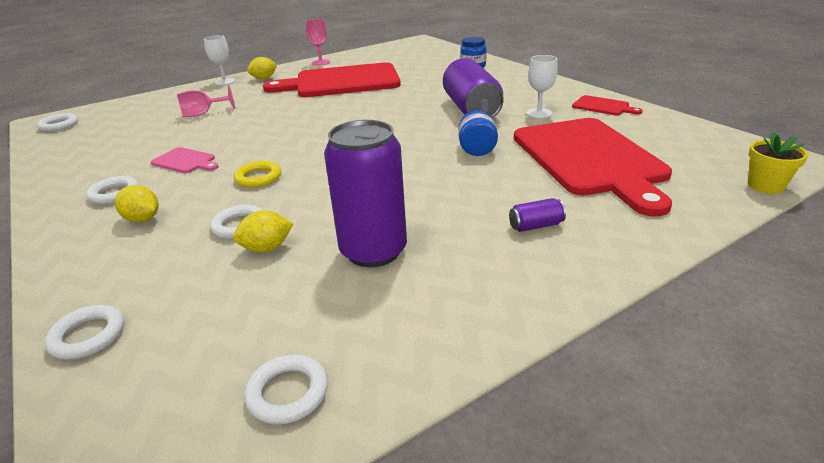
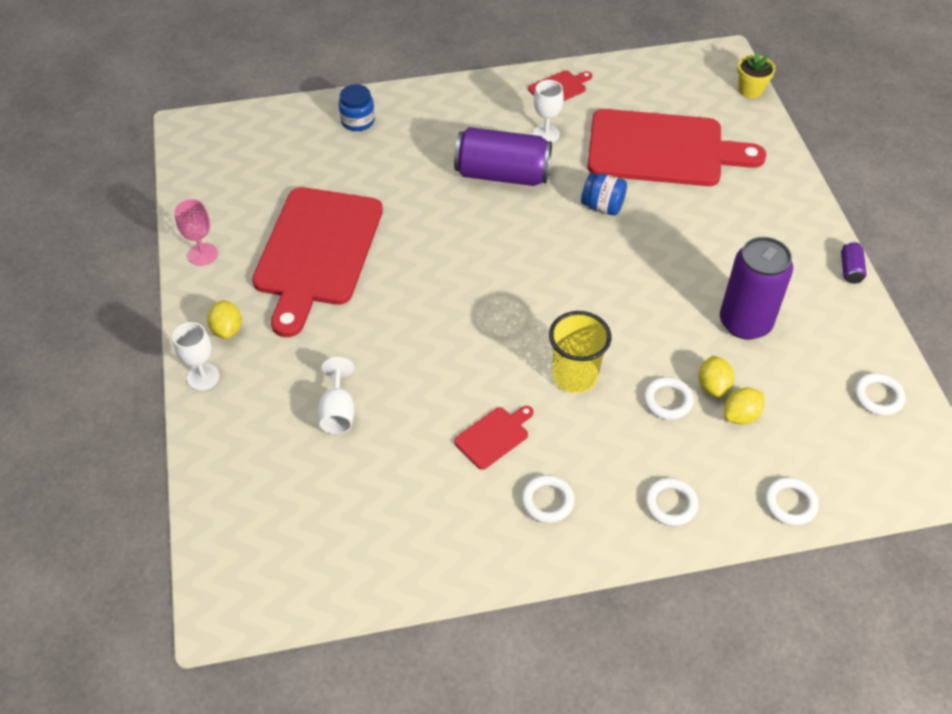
camera: 70 degrees left, 20 degrees up
(59, 125) = (260, 587): white ring -> white ring (670, 504)
(143, 219) = (619, 474): yellow lemon -> yellow lemon (740, 415)
(185, 161) = (494, 436): pink cutting board -> red cutting board
(203, 114) = (338, 412): pink goblet -> white goblet
(258, 178) = (575, 376): yellow ring -> yellow cup
(535, 226) = (750, 224): purple can -> purple can (850, 269)

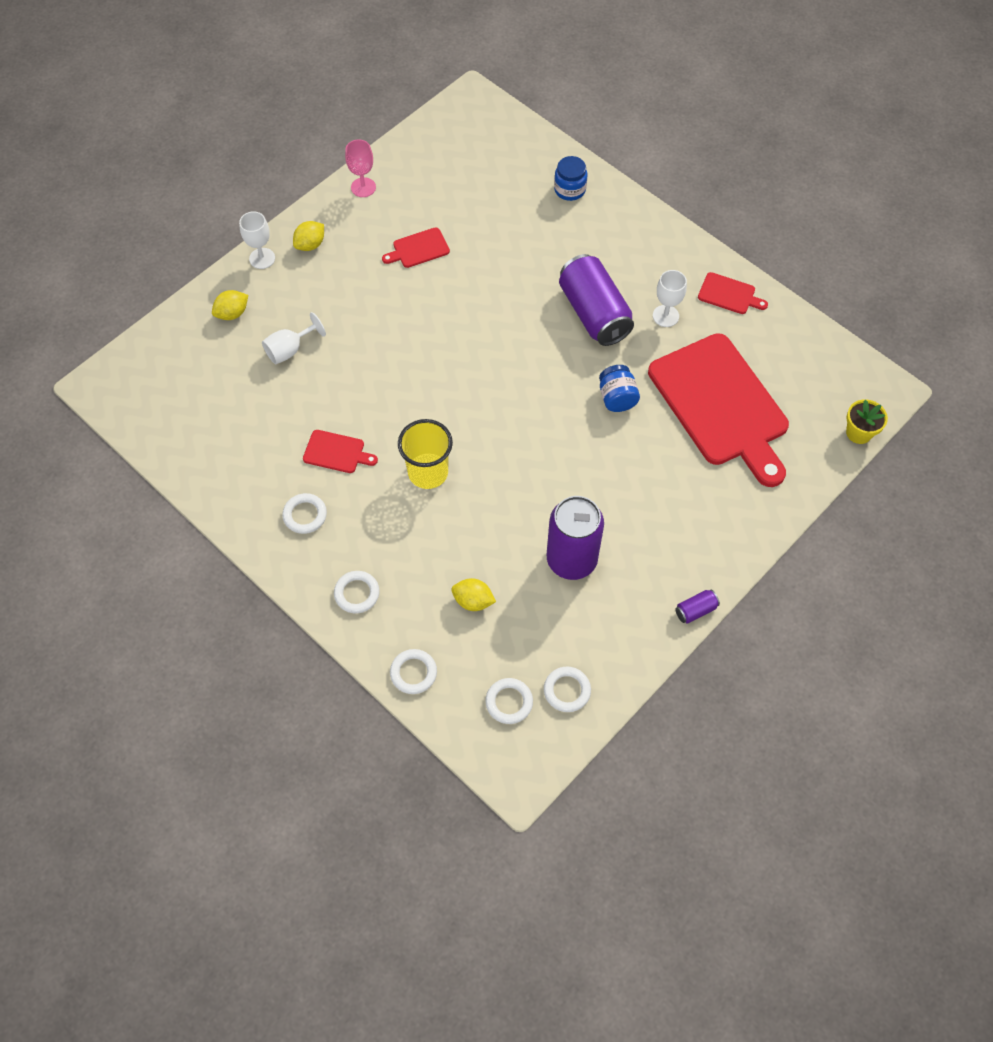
camera: 55 degrees right, 10 degrees up
(316, 252) = (418, 249): red cutting board -> red cutting board, size x0.40
(667, 401) = (450, 544): white ring -> white ring (509, 702)
(713, 386) = (488, 568): yellow lemon -> yellow lemon (232, 313)

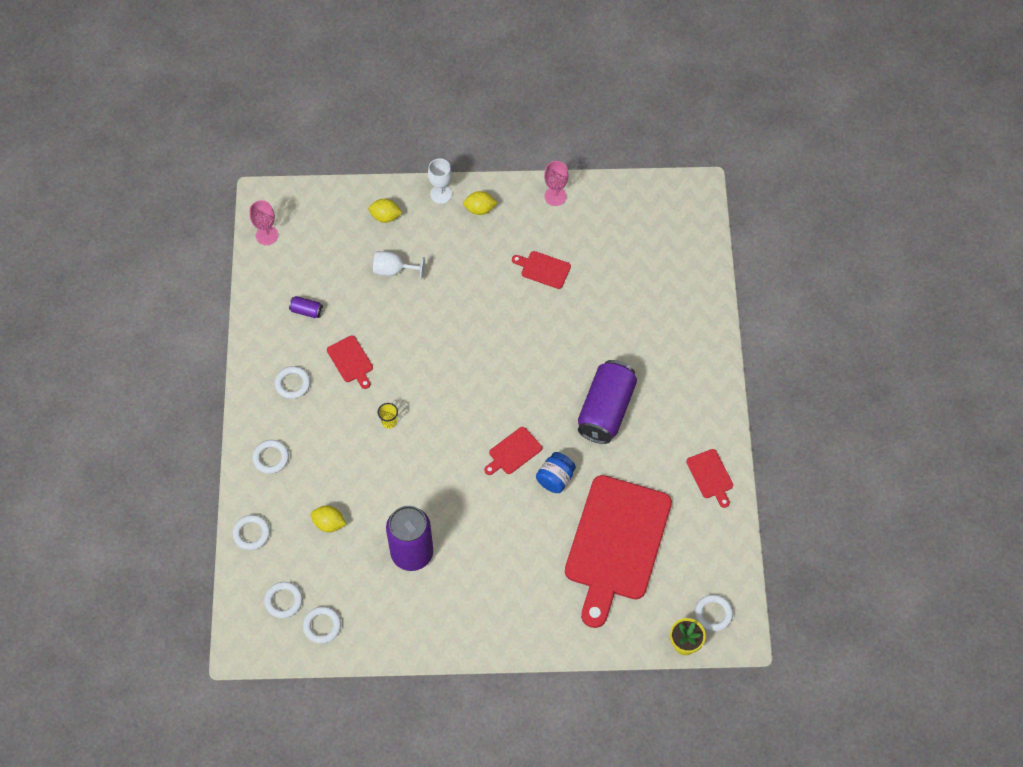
camera: 45 degrees right, 0 degrees up
(136, 413) = (267, 235): none -> pink goblet
(428, 472) = (389, 422): yellow cup -> yellow cup, size x0.46
(473, 601) = (329, 523): yellow lemon -> yellow lemon turned 45 degrees counterclockwise
(559, 407) = (513, 452): none -> red cutting board
(569, 189) = (689, 311): blue jar -> none
(665, 316) = (650, 453): white goblet -> none
(695, 610) = (448, 652): purple can -> purple can (306, 311)
(851, 392) = (713, 614): none -> white ring

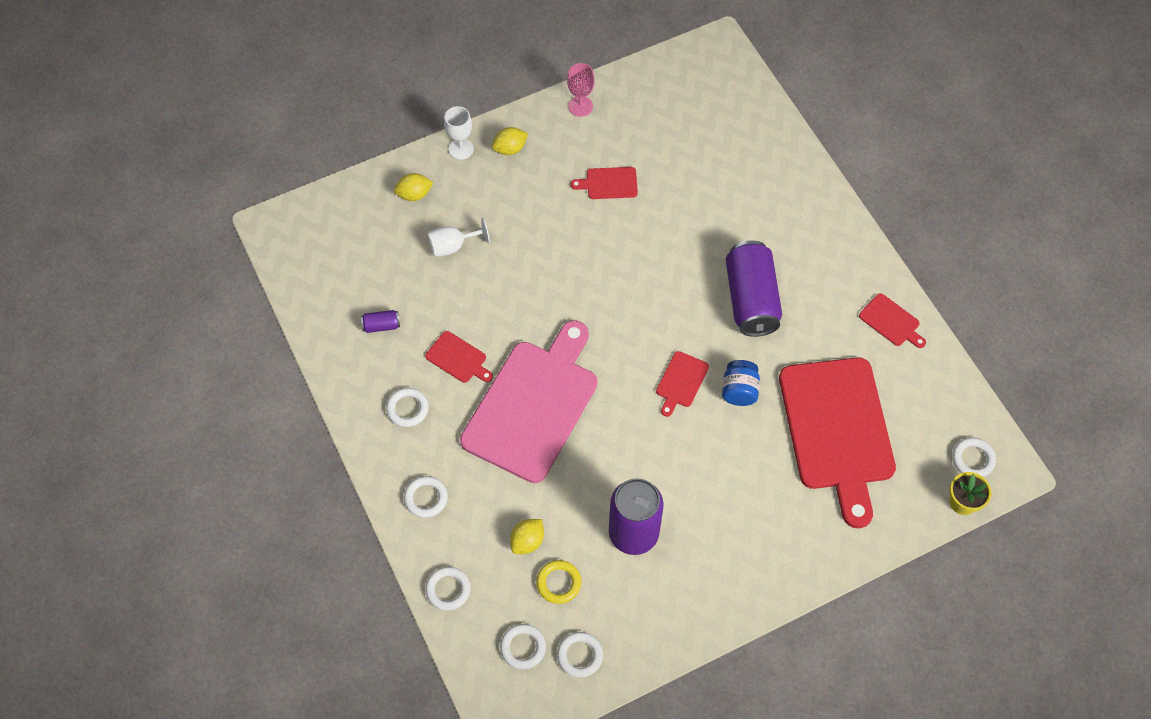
camera: 25 degrees left, 0 degrees up
(267, 235) = (295, 263): pink goblet -> none
(329, 523) = (527, 541): yellow lemon -> yellow lemon turned 45 degrees counterclockwise
(335, 565) = (558, 583): none -> yellow ring
(389, 422) = (533, 405): yellow cup -> pink cutting board

